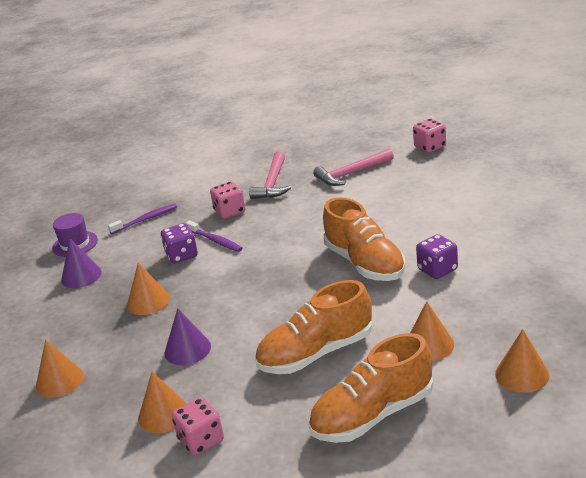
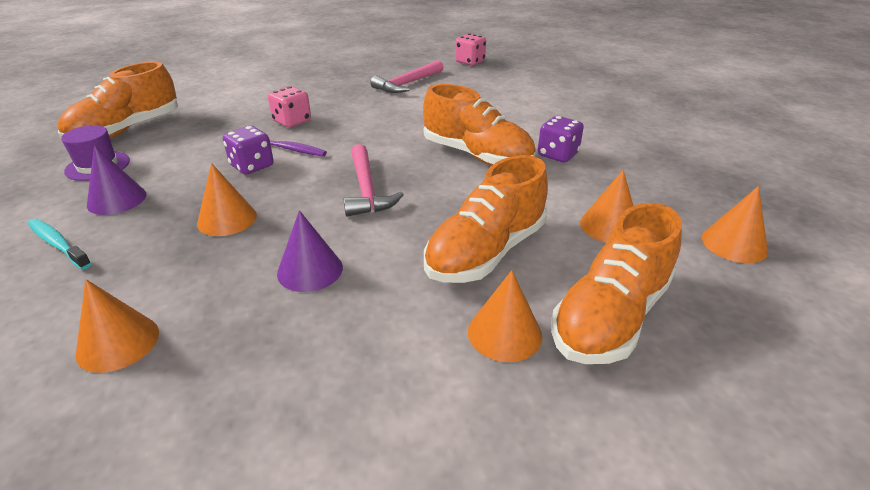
camera: 25 degrees left, 5 degrees up
(39, 308) = (58, 244): none -> turquoise toothbrush
(102, 210) = (126, 130): none -> orange shoe
(145, 219) = (189, 135): purple toothbrush -> none
(163, 414) = (315, 366): orange cone -> orange cone (504, 333)
(201, 440) = (395, 397): pink dice -> none
(273, 183) = (328, 95): pink hammer -> pink hammer (366, 190)

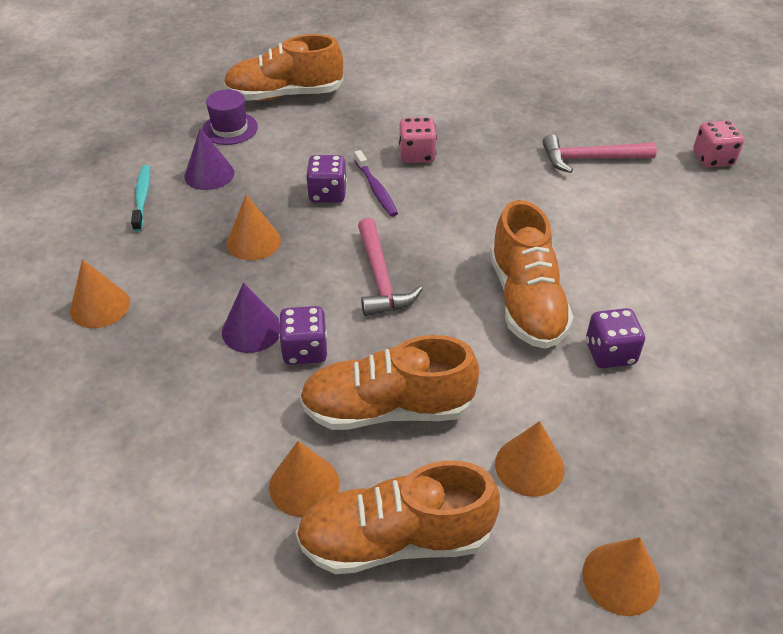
camera: 45 degrees right, 10 degrees up
(366, 190) = (380, 278): pink hammer -> pink hammer turned 45 degrees counterclockwise
(374, 257) = (305, 350): none -> purple dice

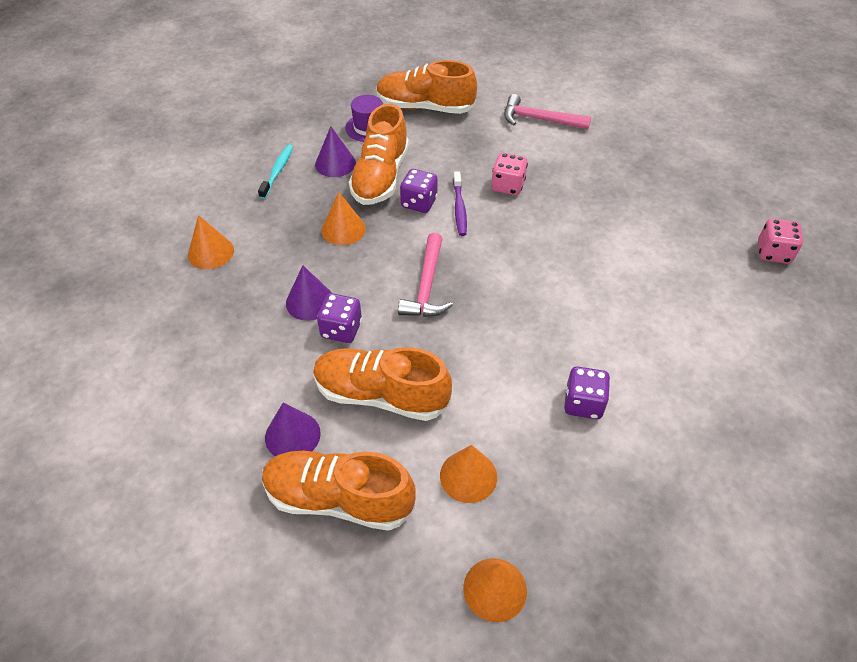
camera: 20 degrees right, 5 degrees up
(304, 485) = (292, 435): orange cone -> purple cone
(526, 301) = (535, 338): orange shoe -> orange shoe (380, 177)
(590, 159) = (657, 225): pink hammer -> pink hammer (539, 119)

